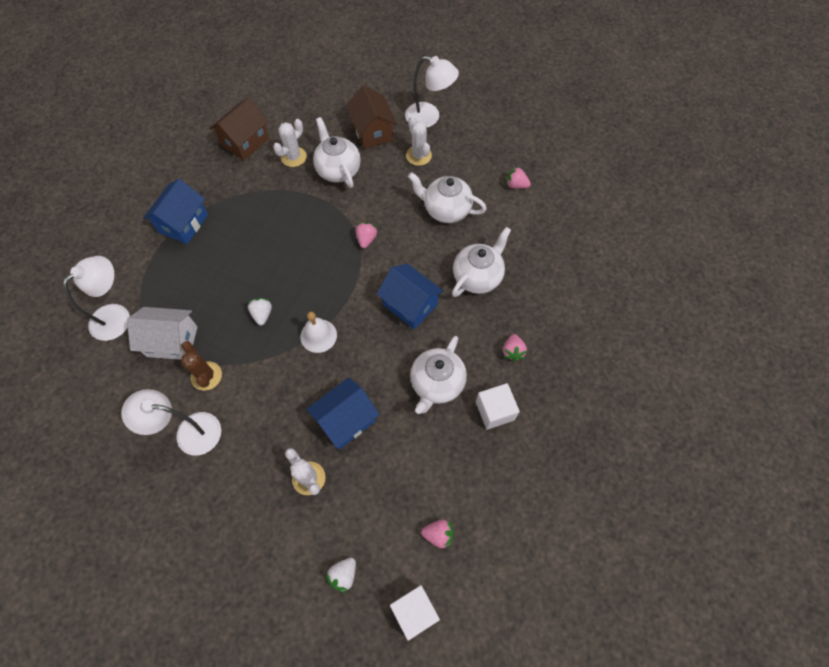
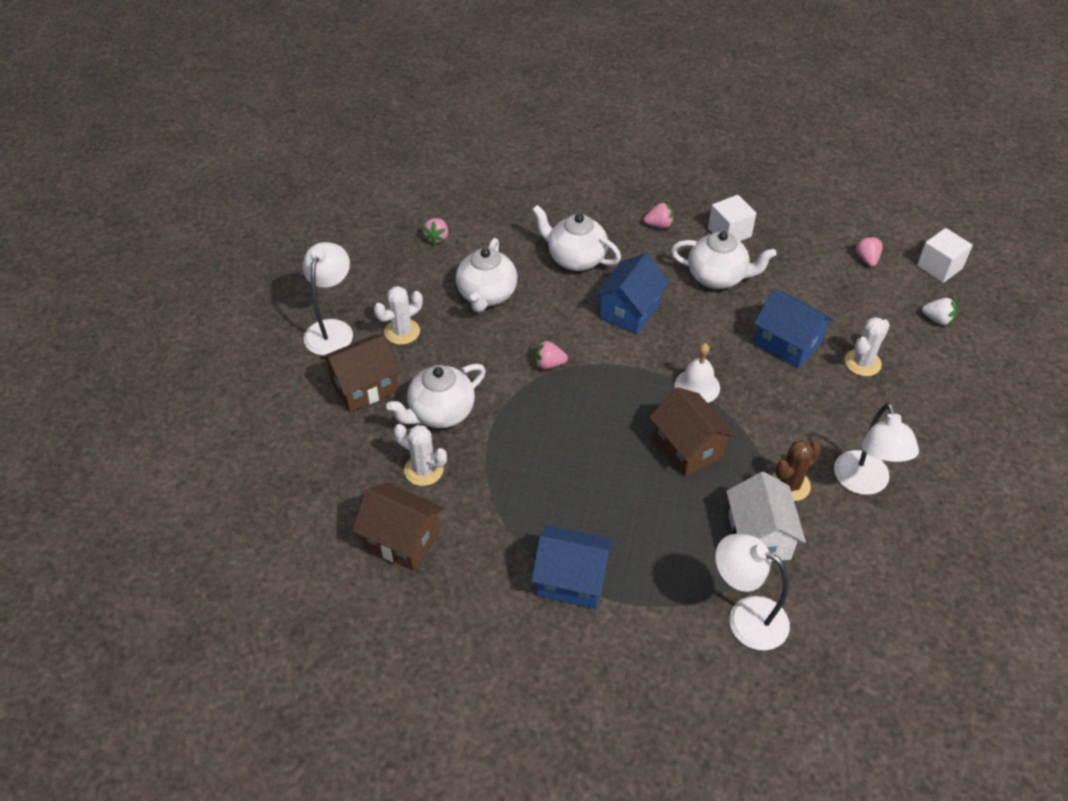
camera: 100 degrees left, 15 degrees down
(262, 314) = (688, 448): white strawberry -> brown house

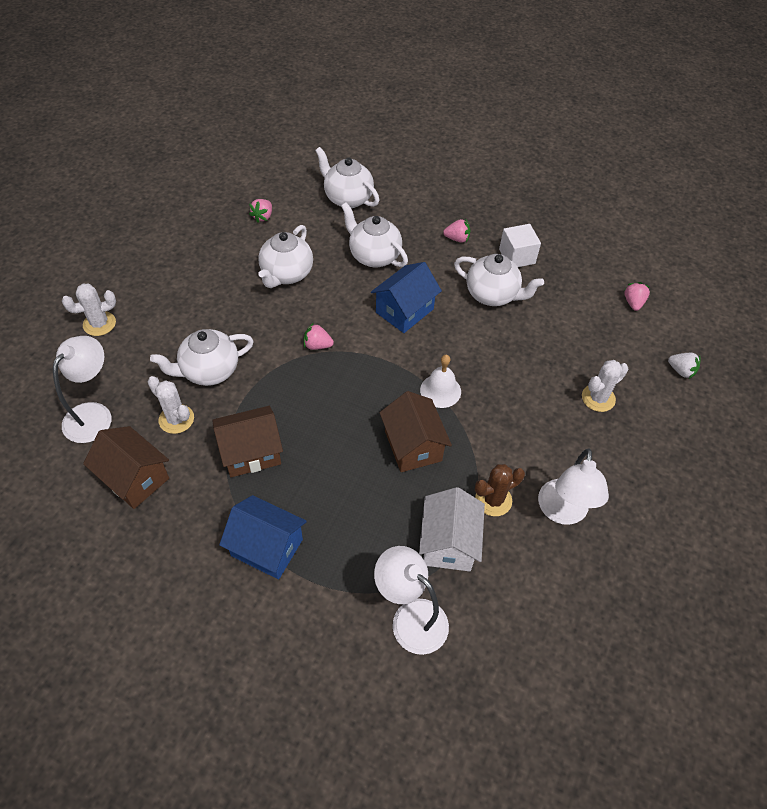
camera: 10 degrees right, 5 degrees up
(332, 329) = (146, 280): white lamp -> white lamp (94, 414)
(364, 386) = (154, 335): brown house -> brown house (251, 452)
(402, 332) = (204, 293): white cactus -> white cactus (99, 324)
(524, 202) = (347, 198): none -> white teapot
(787, 344) = (535, 367): blue house -> none
(939, 267) = (698, 322): white cube -> none

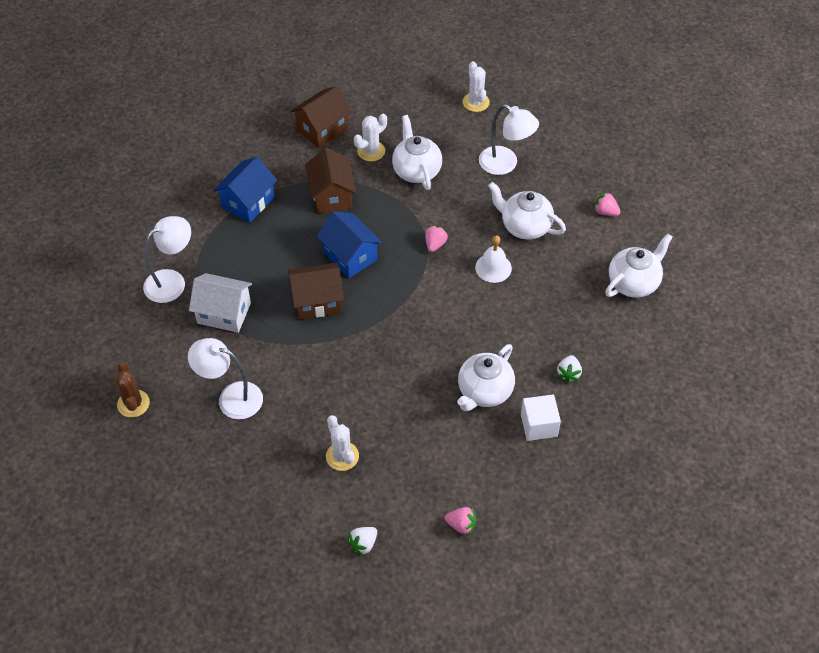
camera: 100 degrees right, 0 degrees up
(94, 414) = (384, 104): white lamp -> white lamp (505, 164)
(373, 256) = (546, 297): white teapot -> none
(404, 311) = (470, 314): blue house -> blue house (350, 256)
(440, 390) = (371, 329): white bell -> white bell (493, 267)
(457, 239) = (568, 373): pink strawberry -> white strawberry
(493, 500) = (254, 350): brown cactus -> brown cactus (133, 404)

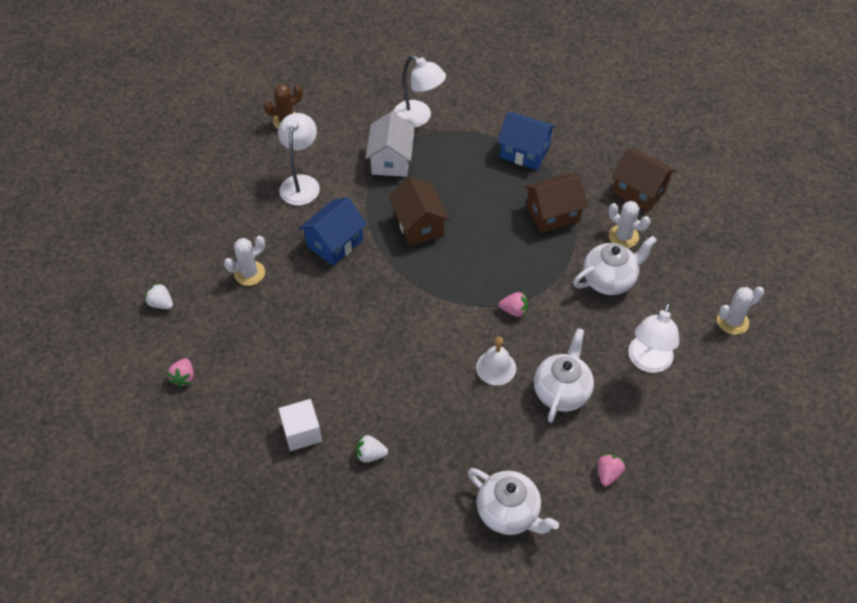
camera: 80 degrees right, 0 degrees up
(350, 256) = (480, 241): blue house -> blue house (335, 243)
(484, 392) = (335, 378): white teapot -> none

